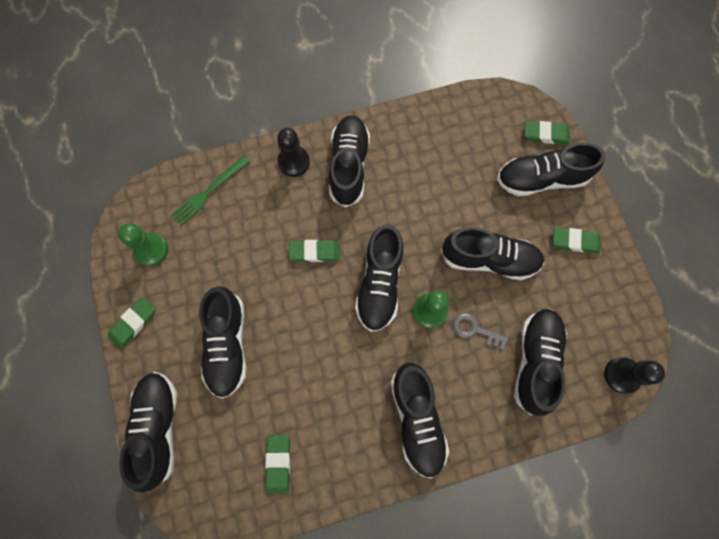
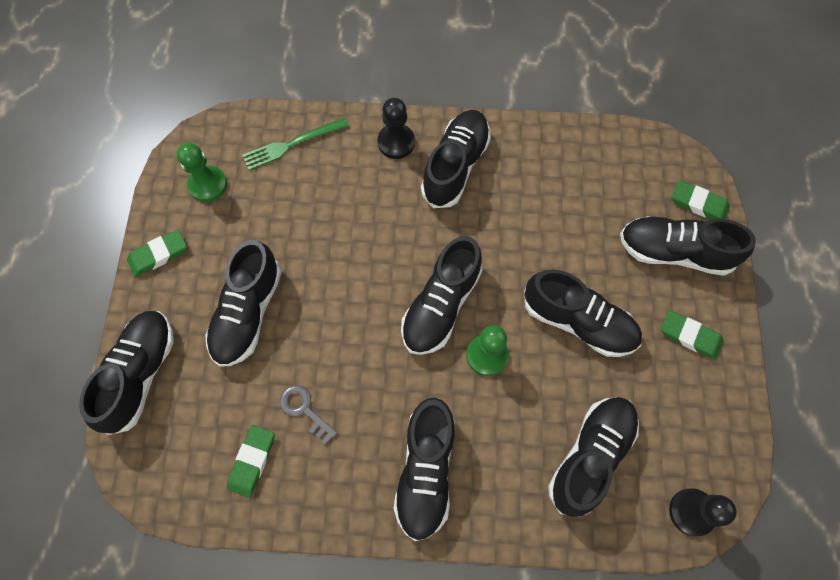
camera: 20 degrees right, 5 degrees down
(314, 252) = (381, 246): green eraser -> none
(475, 330) = (532, 395): grey key -> grey key (304, 410)

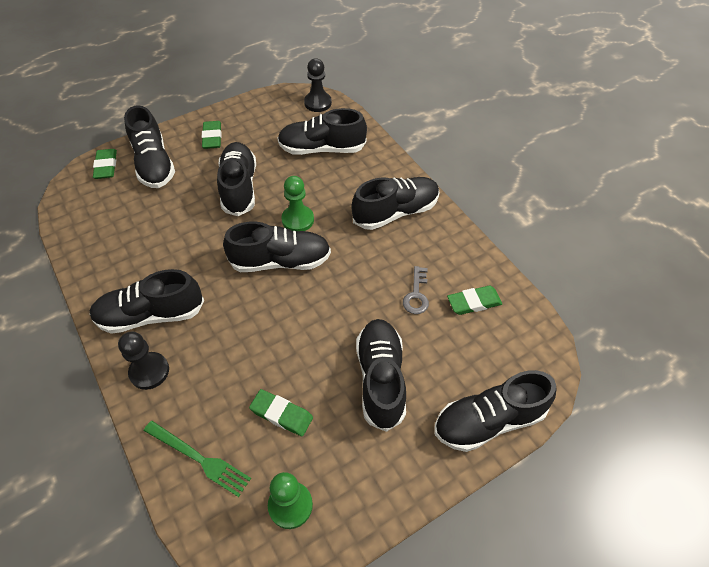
camera: 125 degrees left, 15 degrees down
(158, 255) = (388, 492): green eraser -> green eraser (281, 414)
(248, 312) = (380, 379): black shoe -> black shoe turned 75 degrees counterclockwise

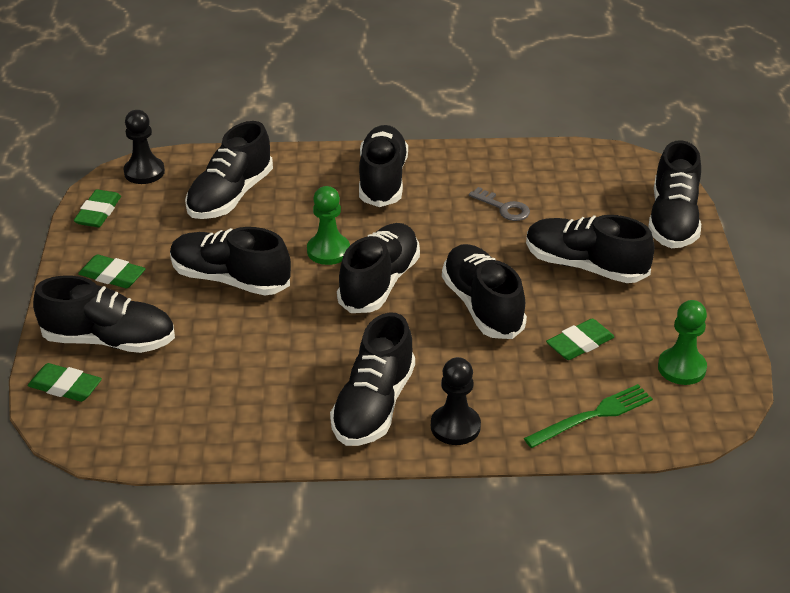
camera: 60 degrees left, 15 degrees down
(290, 331) = (482, 306): none -> black shoe
(474, 302) = (541, 177): green eraser -> green eraser (98, 212)

